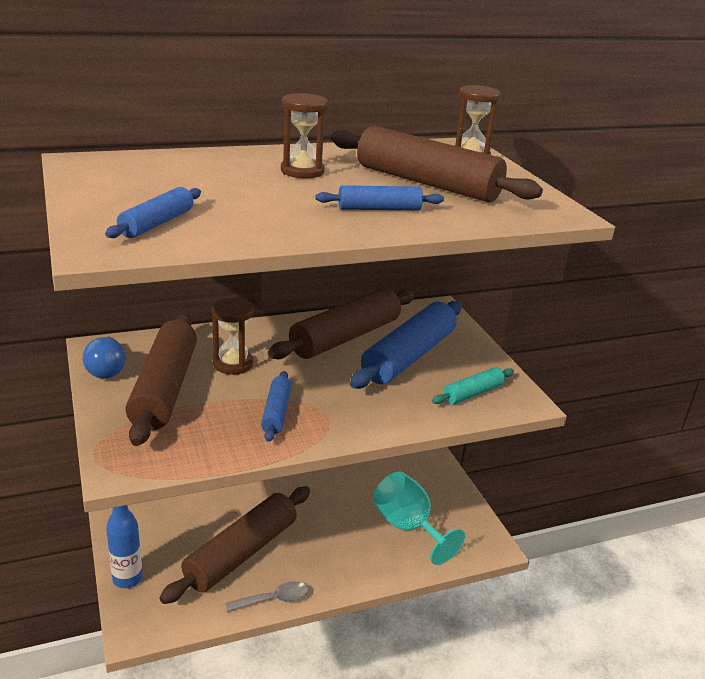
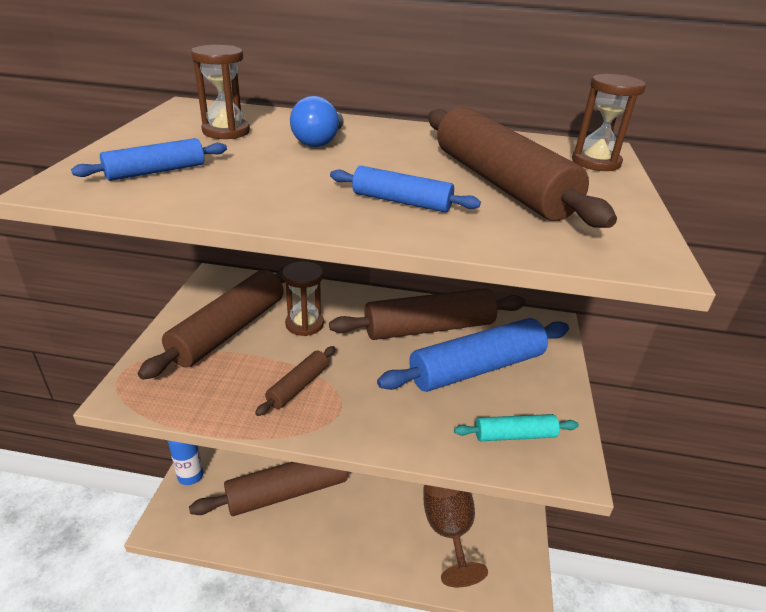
camera: 30 degrees right, 5 degrees up
(106, 369) = (203, 298): blue light bulb -> blue light bulb (319, 141)
(273, 599) = (282, 550): grey spoon -> none
(276, 412) = (298, 386): blue rolling pin -> brown rolling pin
(302, 171) = (375, 147): brown hourglass -> brown hourglass (226, 131)
(408, 527) = (448, 531): turquoise goblet -> brown goblet

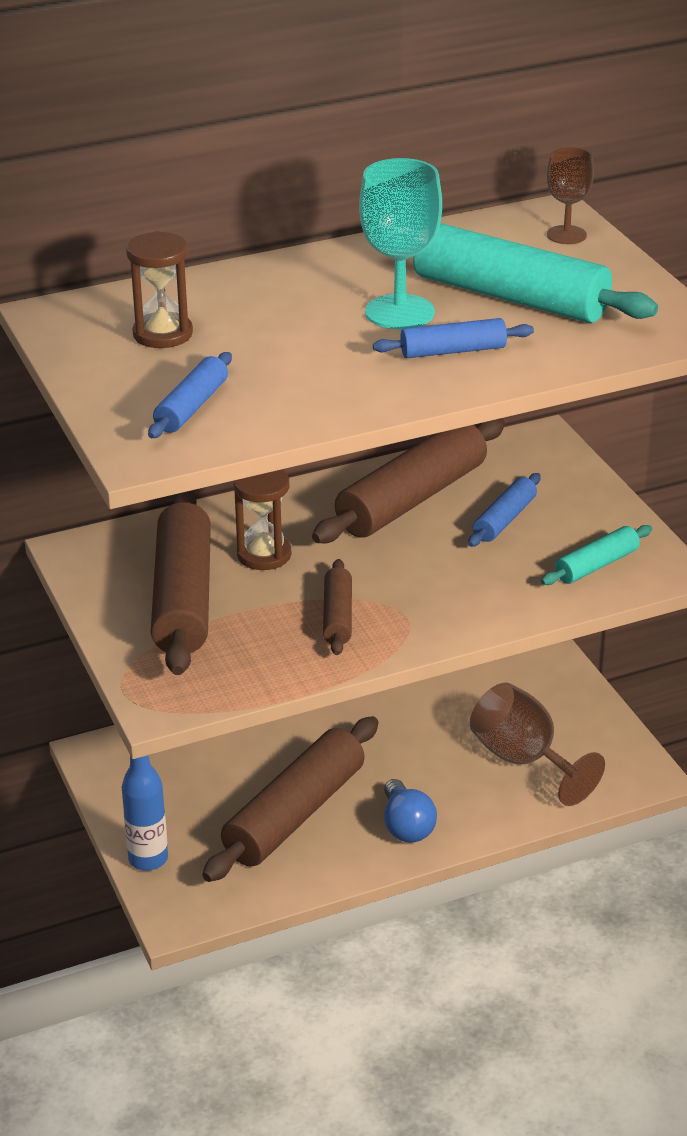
camera: 30 degrees left, 0 degrees up
(319, 141) = (278, 310): blue light bulb -> blue light bulb (406, 826)
(399, 167) = (399, 312): none -> turquoise goblet
(476, 368) = (504, 519): blue rolling pin -> blue rolling pin, size x0.50
(500, 183) = (510, 297): brown rolling pin -> turquoise rolling pin
(595, 162) = (566, 235): brown hourglass -> brown goblet

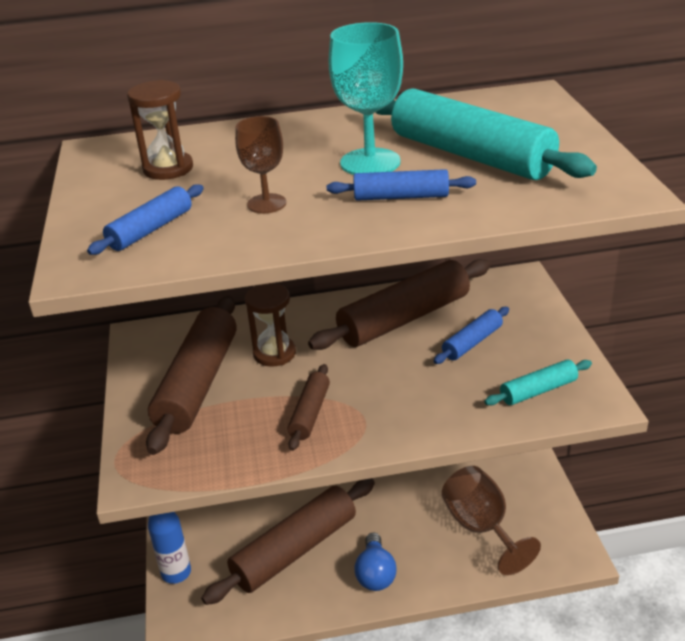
camera: 15 degrees right, 0 degrees up
(566, 235) = (538, 110): brown goblet -> brown goblet (266, 203)

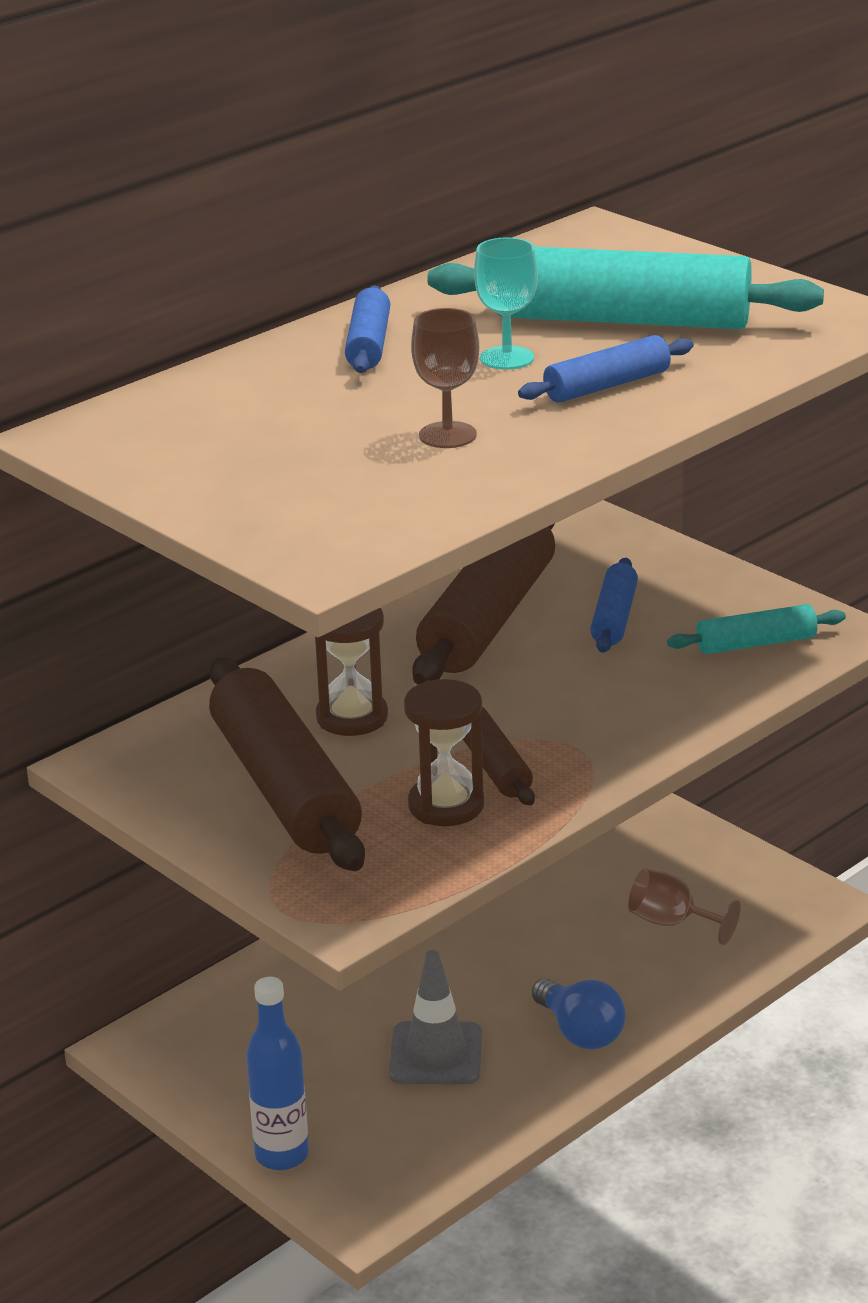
camera: 35 degrees left, 5 degrees down
(150, 229) = (341, 501): blue rolling pin -> blue rolling pin (368, 344)
(168, 169) = (233, 432): brown hourglass -> brown hourglass (446, 805)
(295, 550) = (436, 1054): brown rolling pin -> grey traffic cone
(370, 162) = (507, 358): turquoise goblet -> turquoise goblet, size x0.61
(481, 528) = (672, 923): brown goblet -> brown goblet, size x0.61
(538, 390) = (756, 643): turquoise rolling pin -> turquoise rolling pin turned 45 degrees clockwise

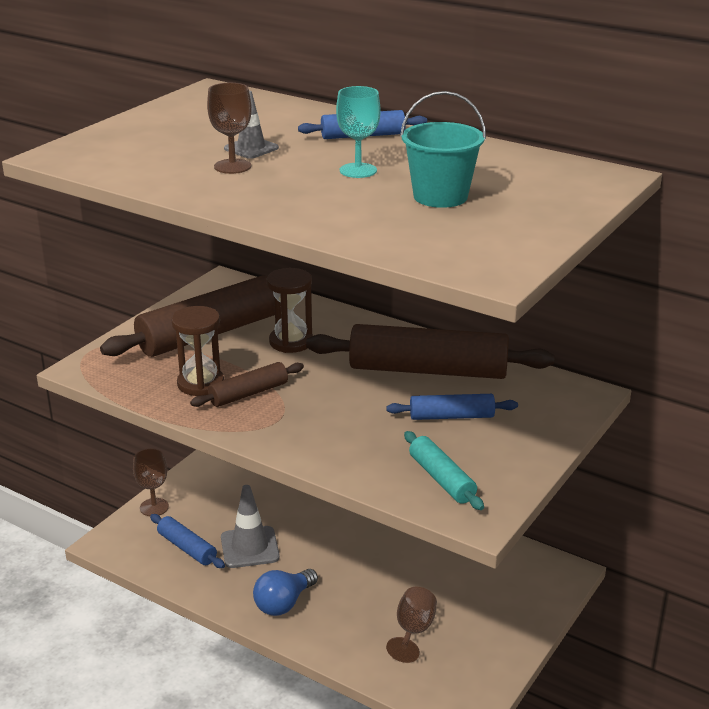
camera: 75 degrees right, 0 degrees up
(282, 1155) = (154, 507): blue bottle -> brown goblet
(377, 419) = (251, 148): none -> grey traffic cone
(607, 386) = (324, 200): blue rolling pin -> blue rolling pin (187, 548)
(622, 320) = (440, 196): turquoise rolling pin -> turquoise bucket

